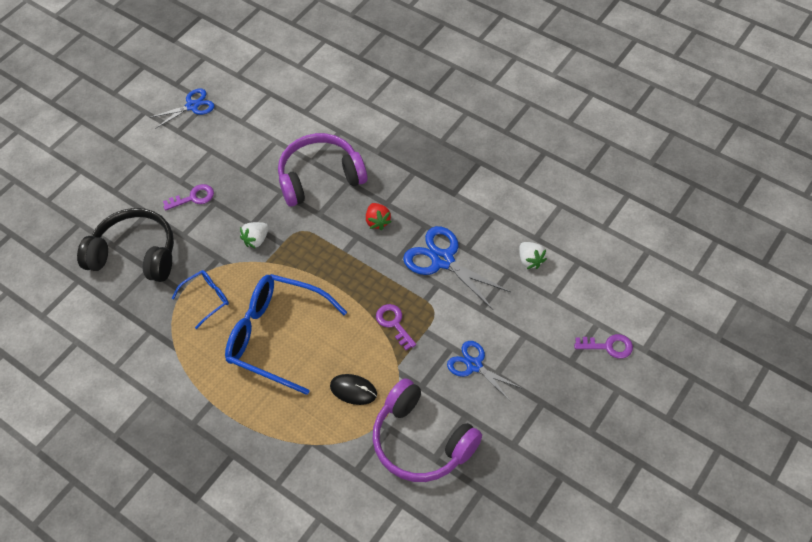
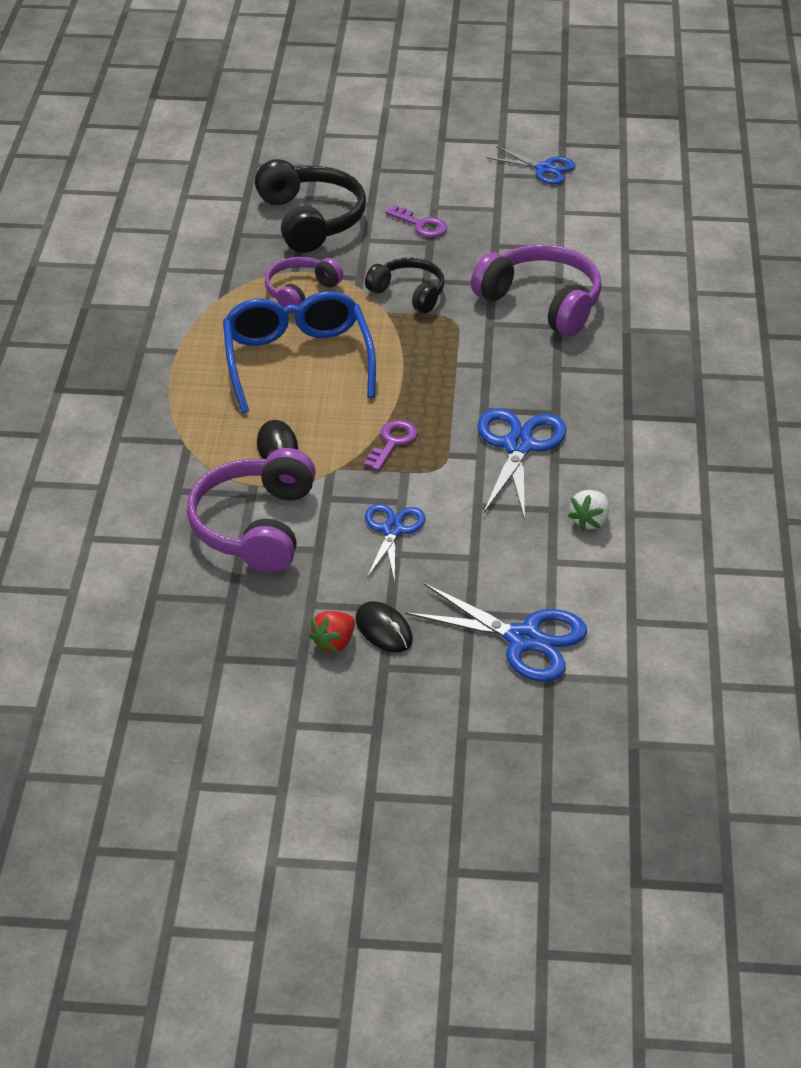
camera: 55 degrees right, 15 degrees down
(207, 299) = (300, 292): blue glasses -> purple headphones
(256, 240) = (409, 293): white strawberry -> black headphones
(377, 221) = (523, 372): red strawberry -> red strawberry (334, 643)
(559, 415) = (383, 630): none -> black mouse
(608, 346) = (523, 639): purple key -> blue scissors

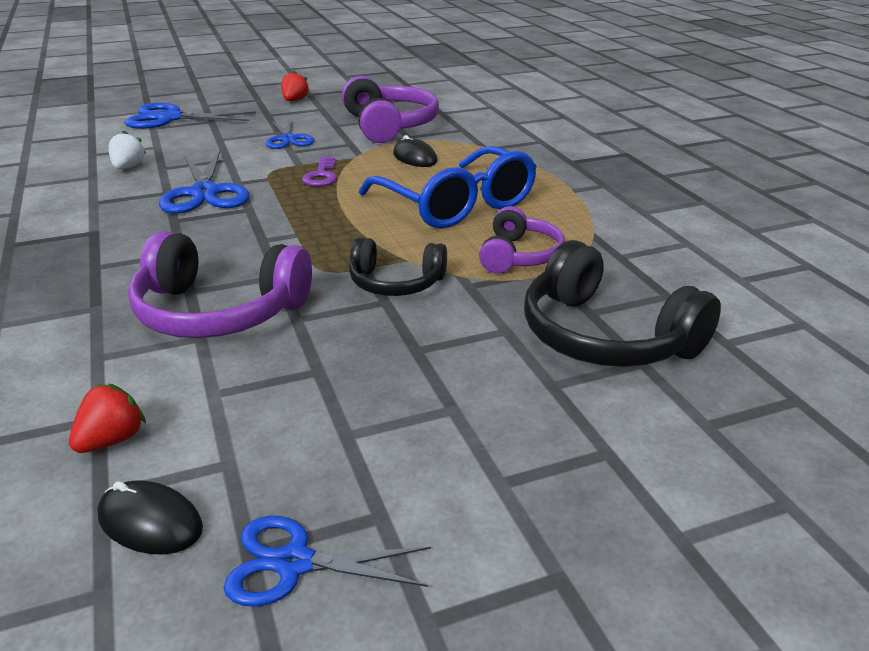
camera: 155 degrees right, 10 degrees down
(383, 630) = (266, 108): black mouse -> black mouse (150, 522)
(421, 225) = (448, 371): purple key -> none
(618, 237) = (112, 440): none -> red strawberry

